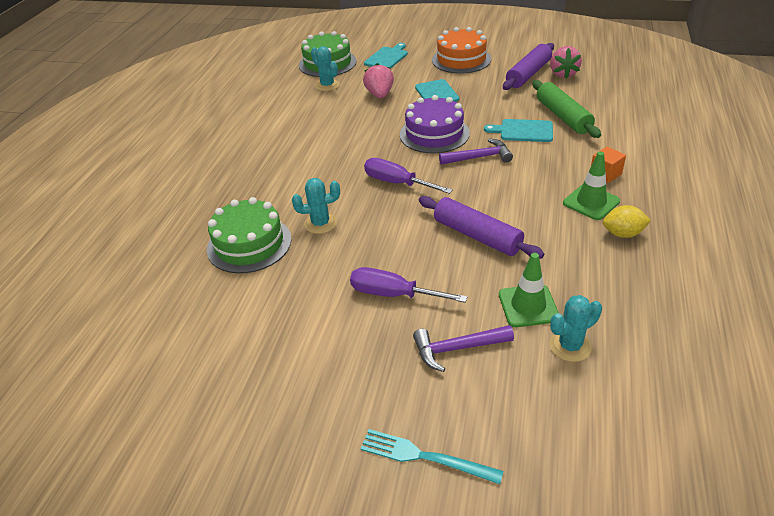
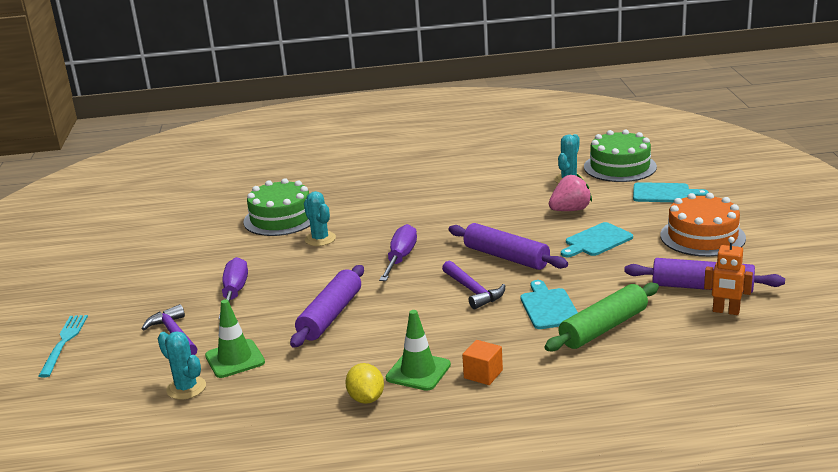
camera: 70 degrees right, 15 degrees down
(434, 134) = (506, 257): purple cake -> purple rolling pin
(563, 74) = (726, 311): pink strawberry -> orange robot

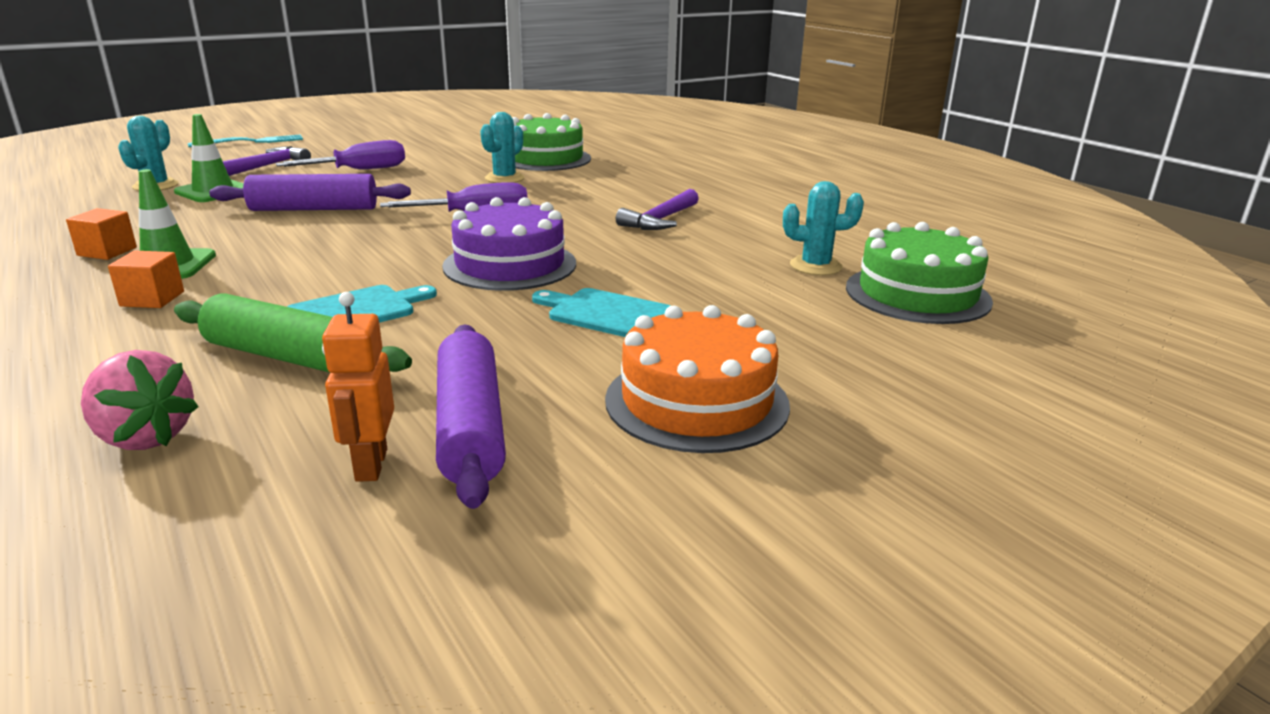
camera: 60 degrees right, 0 degrees up
(366, 399) = (107, 251): yellow lemon -> orange cube
(473, 291) = (396, 261): purple hammer -> purple hammer (660, 220)
(506, 257) = (510, 265): purple rolling pin -> purple cake
(570, 210) = (703, 281): pink strawberry -> pink strawberry (145, 437)
(664, 193) = (853, 343): turquoise cutting board -> none

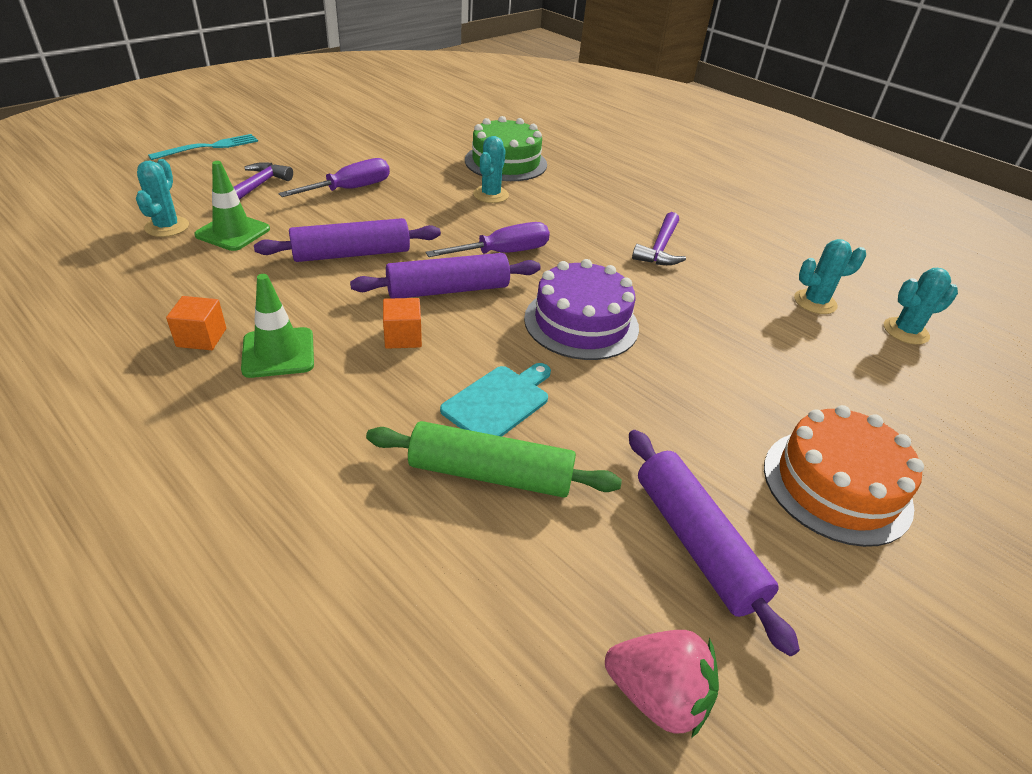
camera: 15 degrees left, 15 degrees up
(145, 437) = (447, 599): pink strawberry -> pink strawberry (657, 695)
(152, 299) = (303, 405): orange cube -> orange cube (403, 337)
(370, 465) = (654, 602): orange robot -> none
(387, 236) = (448, 290): none -> purple rolling pin
(605, 313) = (700, 382): turquoise cutting board -> none
(917, 294) = (905, 331): green cake -> turquoise cactus

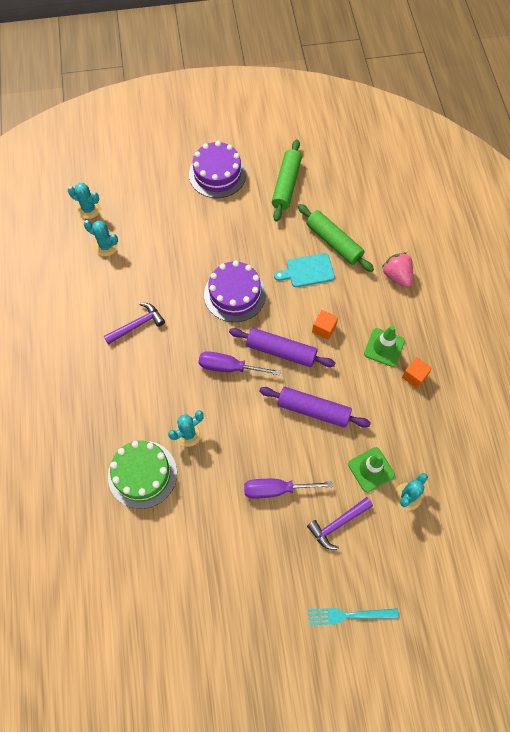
camera: 140 degrees left, 25 degrees up
(657, 695) = (336, 159): pink strawberry -> pink strawberry (397, 276)
(695, 542) = (286, 185): purple rolling pin -> green rolling pin
(836, 485) = (217, 174): orange cake -> purple cake

